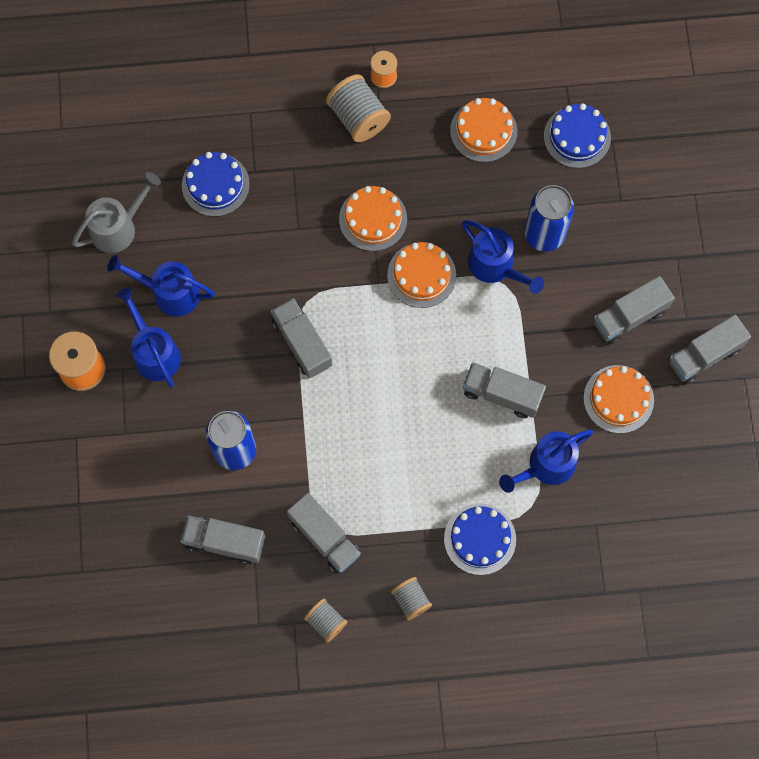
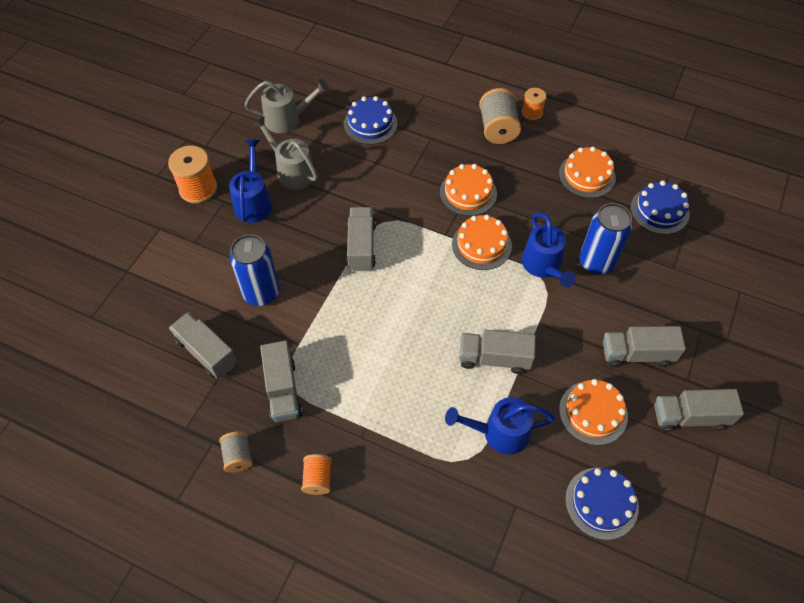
camera: 30 degrees right, 15 degrees down
(169, 293) = (291, 171): blue watering can -> grey watering can
(411, 600) = (318, 479): grey spool -> orange spool
(480, 539) = (407, 461): blue cake -> blue cake (601, 503)
(502, 394) = (494, 358): grey truck -> grey truck turned 45 degrees counterclockwise

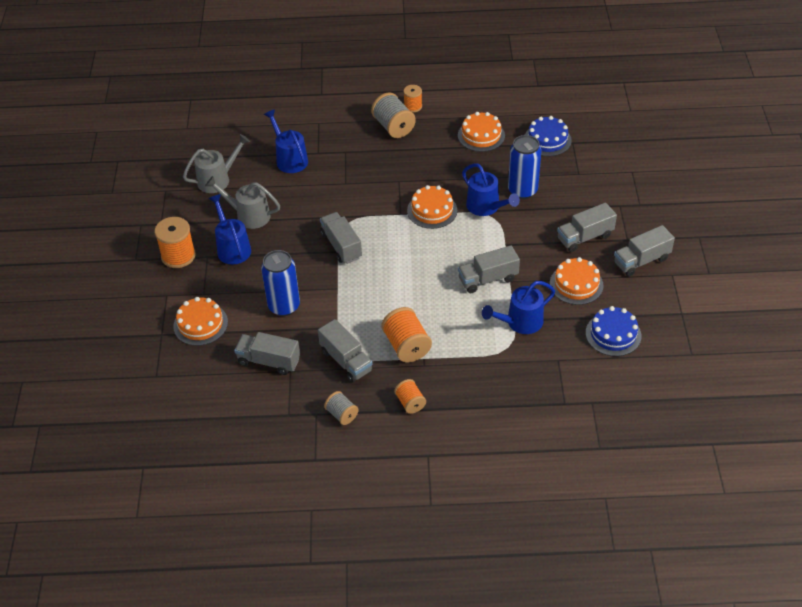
camera: 25 degrees left, 10 degrees down
(356, 402) = (406, 346): none -> orange spool
(370, 124) = (289, 159): blue cake -> blue watering can
(468, 193) = (399, 179): orange cake -> orange cake (200, 324)

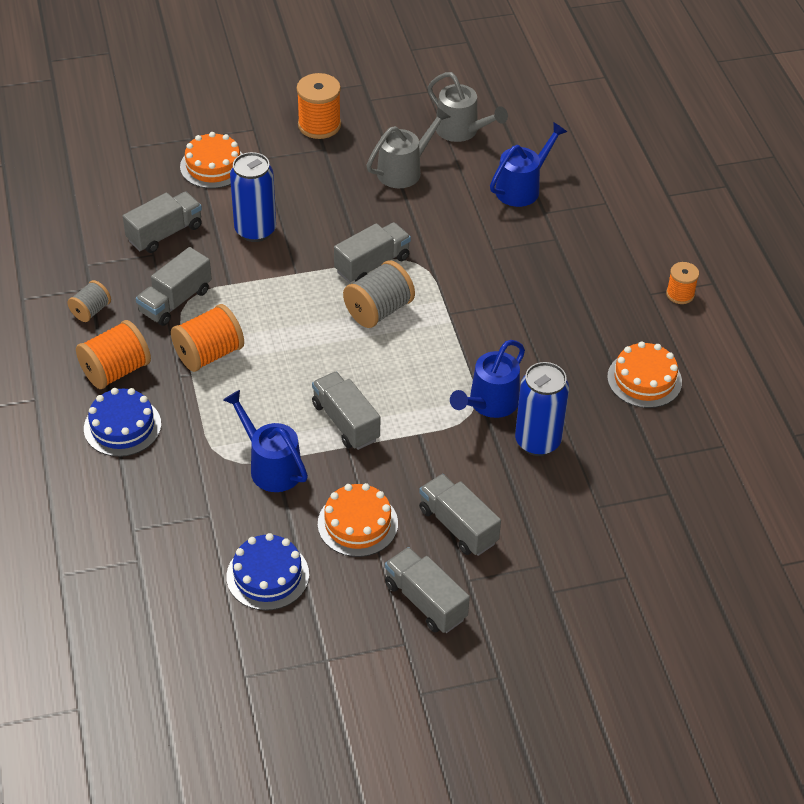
camera: 75 degrees right, 0 degrees up
(232, 248) = (344, 167): blue watering can -> none
(248, 215) = (404, 170): grey watering can -> grey watering can turned 45 degrees clockwise
(269, 361) = (165, 233): grey truck -> grey truck turned 45 degrees clockwise
(393, 127) = (626, 280): grey spool -> grey spool (378, 310)
(410, 403) = (116, 371): orange spool -> orange spool, size x1.67
(432, 210) = (465, 345): orange cake -> none
(547, 140) = (664, 460): blue cake -> blue cake (122, 426)

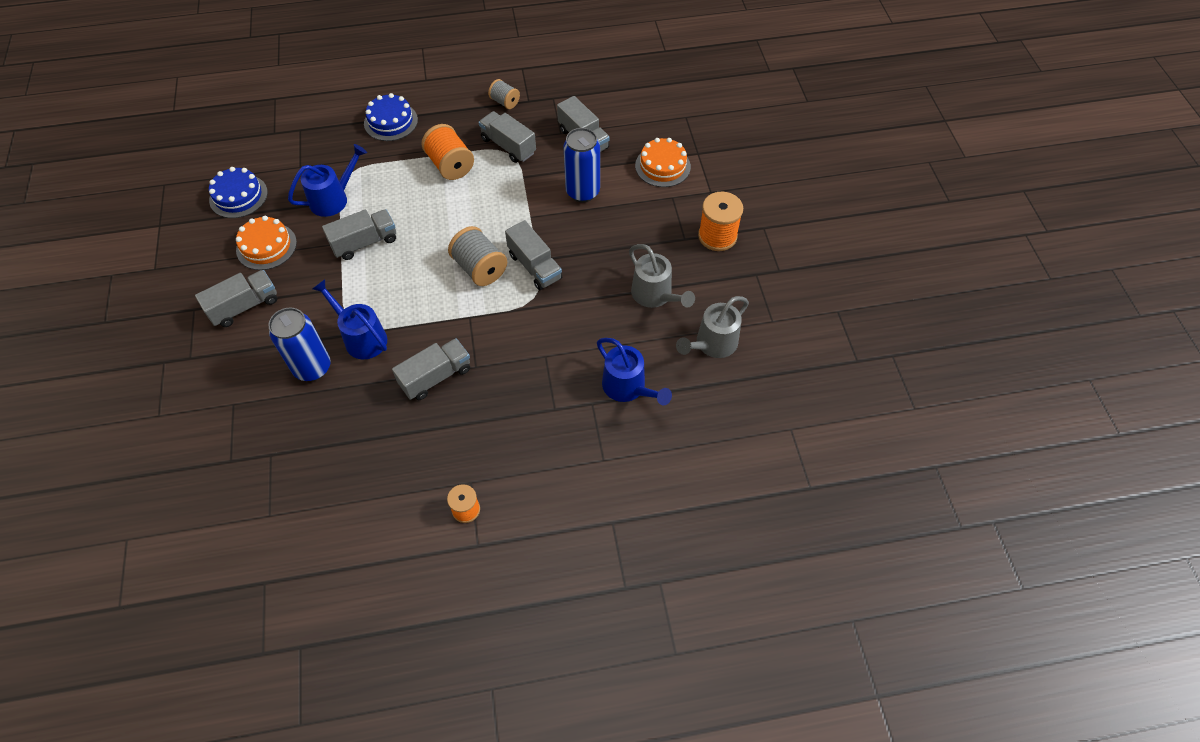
camera: 95 degrees right, 10 degrees up
(116, 371) = (443, 117): orange spool -> none
(425, 601) = (185, 282): grey truck -> grey truck (436, 377)
(644, 379) = (362, 460): orange cake -> none

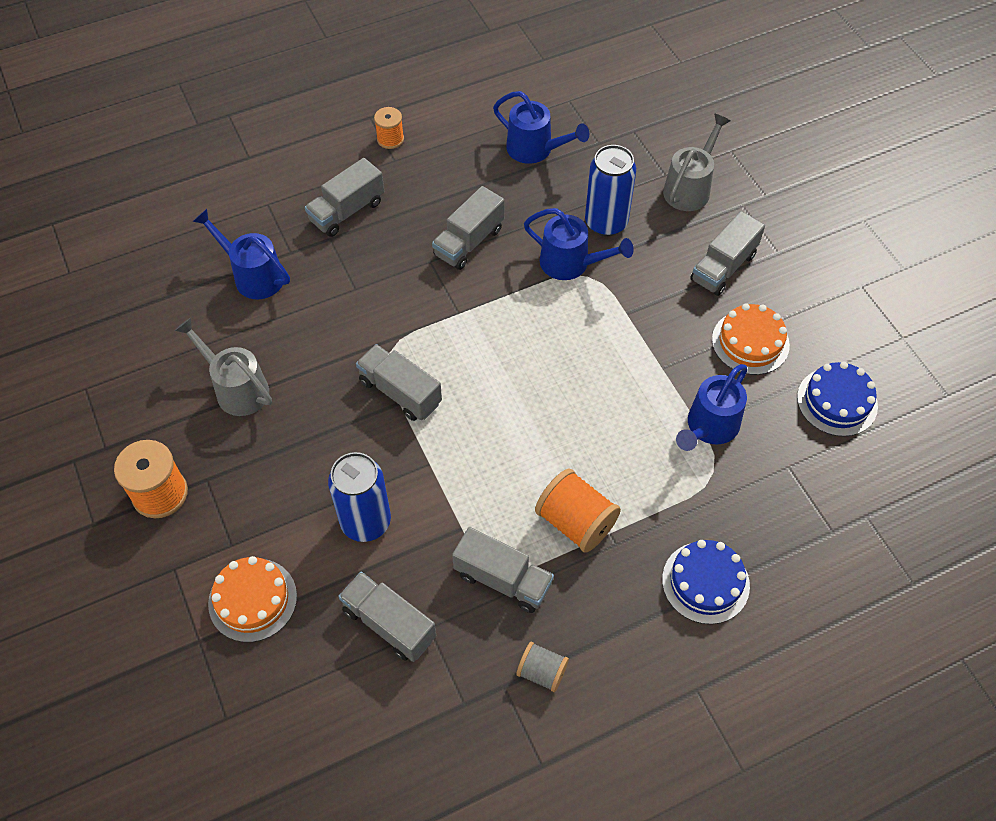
camera: 165 degrees right, 0 degrees up
(333, 461) = (535, 150): none -> blue watering can
(365, 243) = (631, 375): grey truck -> grey truck (347, 211)
(480, 268) = (469, 374): grey spool -> none
(712, 344) = (160, 343): grey watering can -> grey watering can (690, 188)

